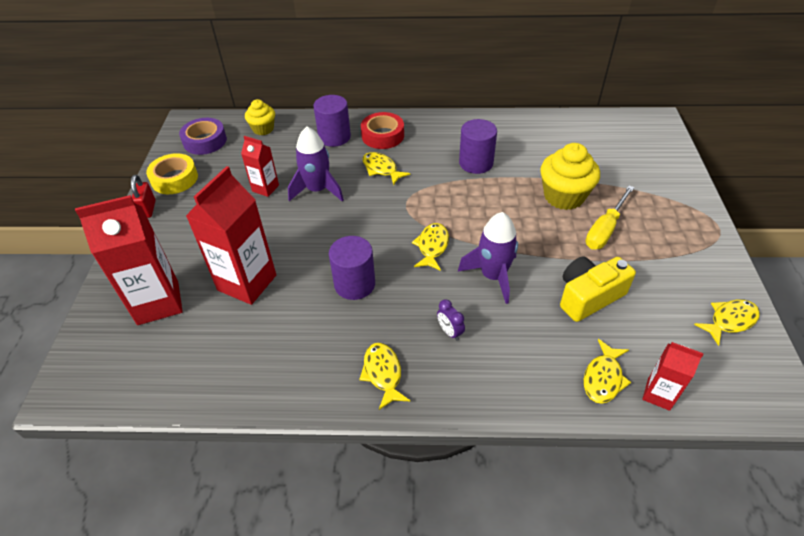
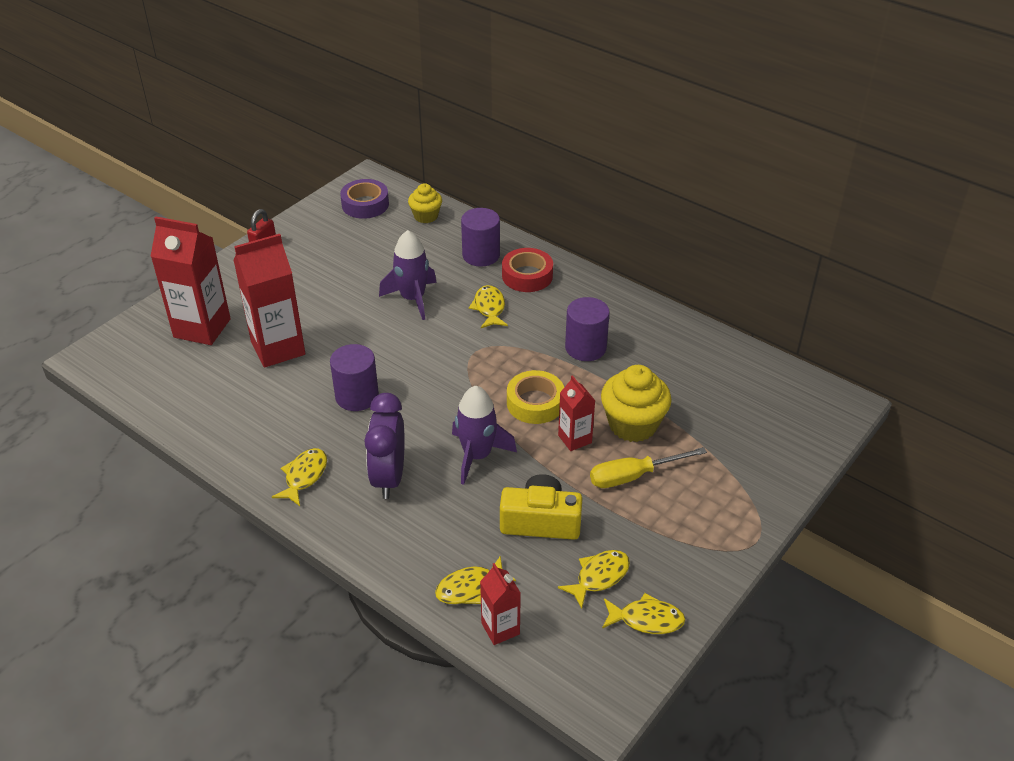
camera: 35 degrees right, 5 degrees down
(174, 179) = (308, 229): yellow tape -> yellow tape (535, 403)
(265, 188) = (371, 274): red carton -> red carton (575, 439)
(432, 246) = (454, 401): yellow fish -> yellow fish (599, 577)
(450, 332) = (389, 477): purple clock -> purple clock, size x2.23

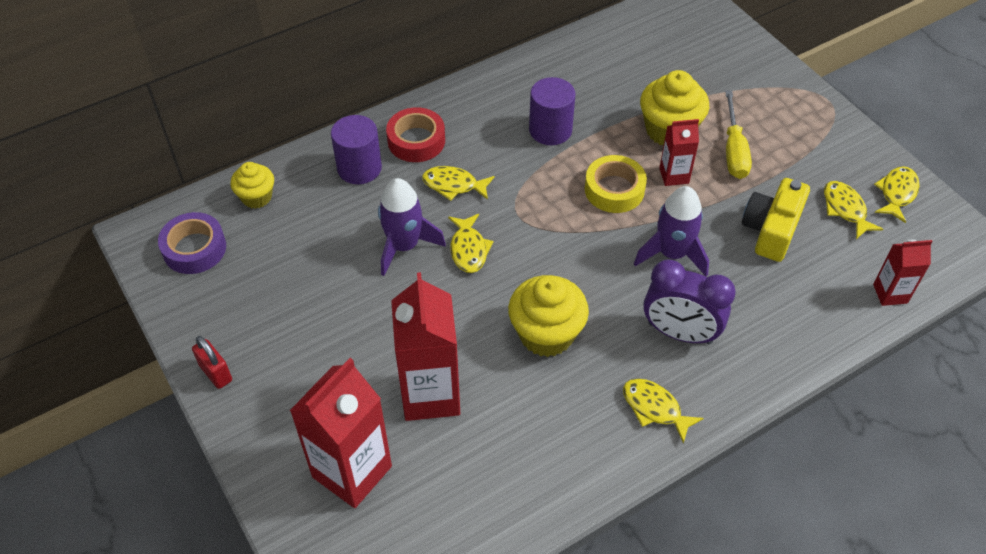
camera: 70 degrees left, 10 degrees up
(357, 396) = (546, 334): purple cylinder -> yellow cupcake
(470, 588) = (839, 303): yellow fish -> yellow fish (468, 249)

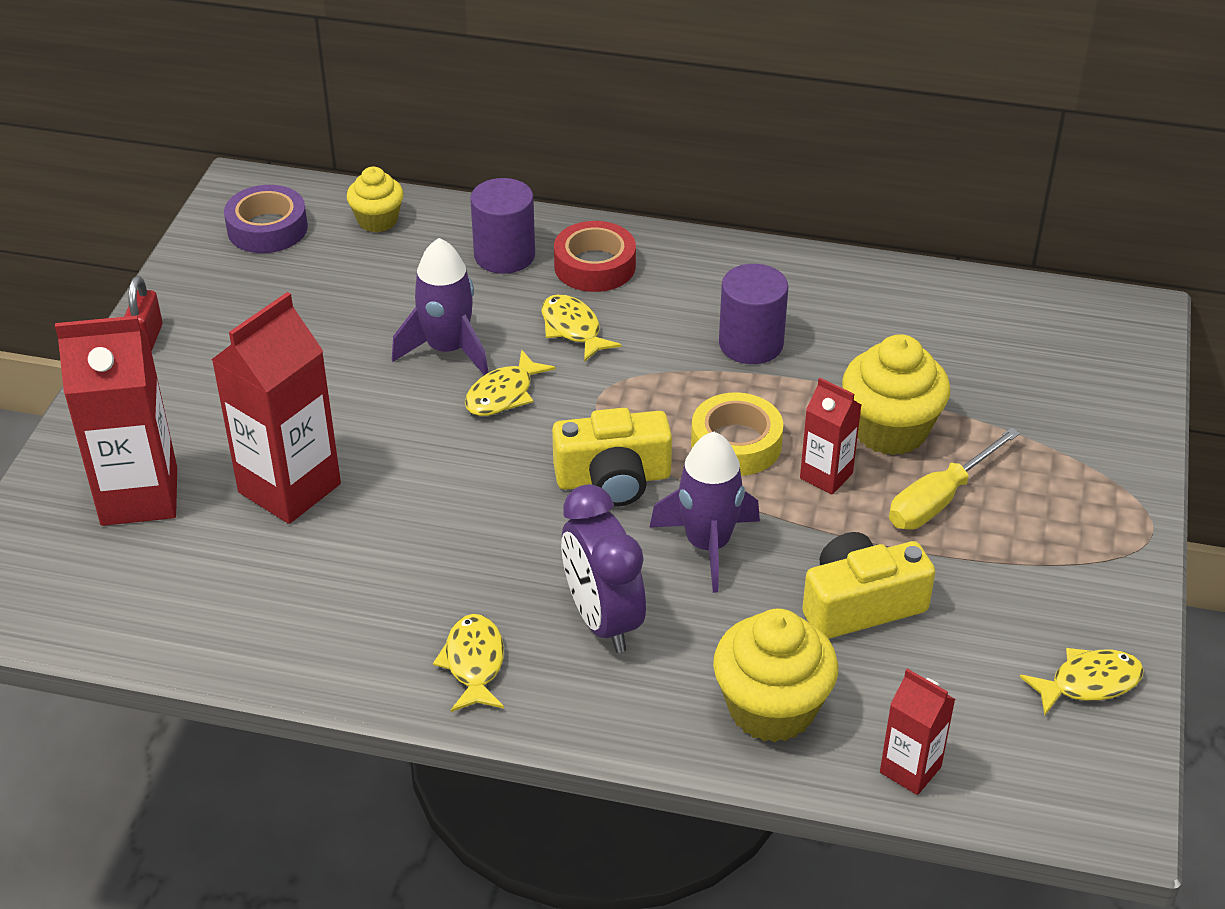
camera: 45 degrees right, 10 degrees down
(546, 334) = (468, 519): yellow cupcake -> yellow cupcake (771, 708)
(584, 254) = (613, 479): none -> yellow camera
(845, 209) = (990, 650): yellow fish -> none

